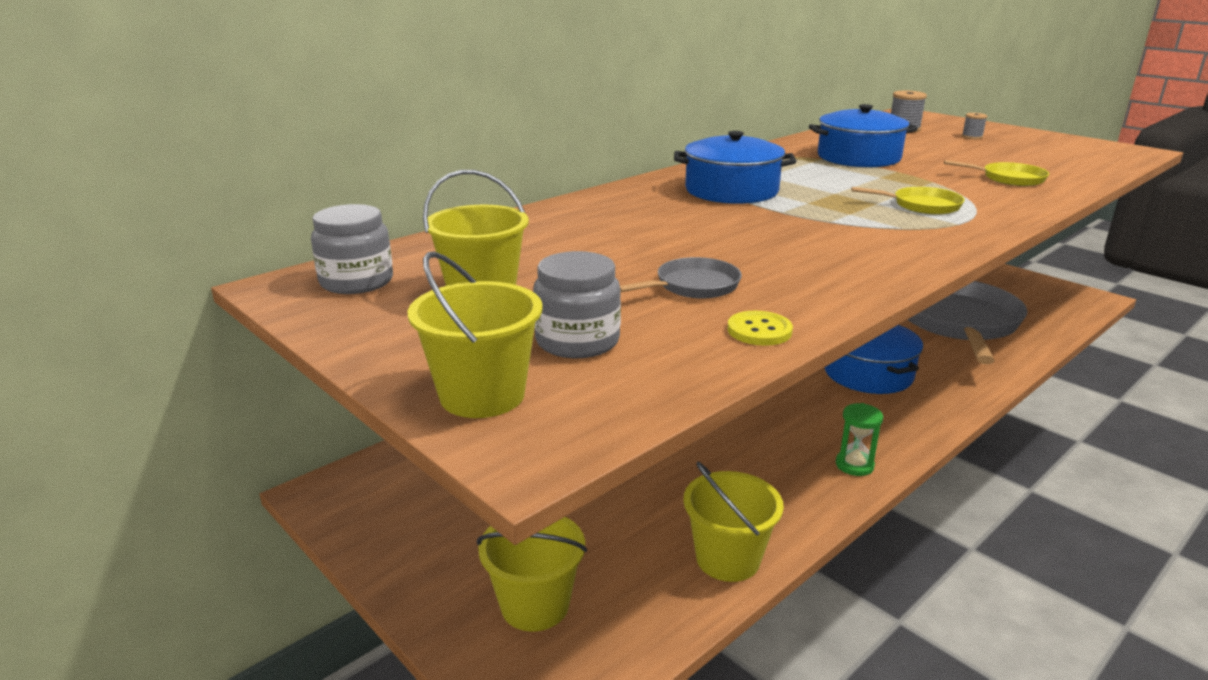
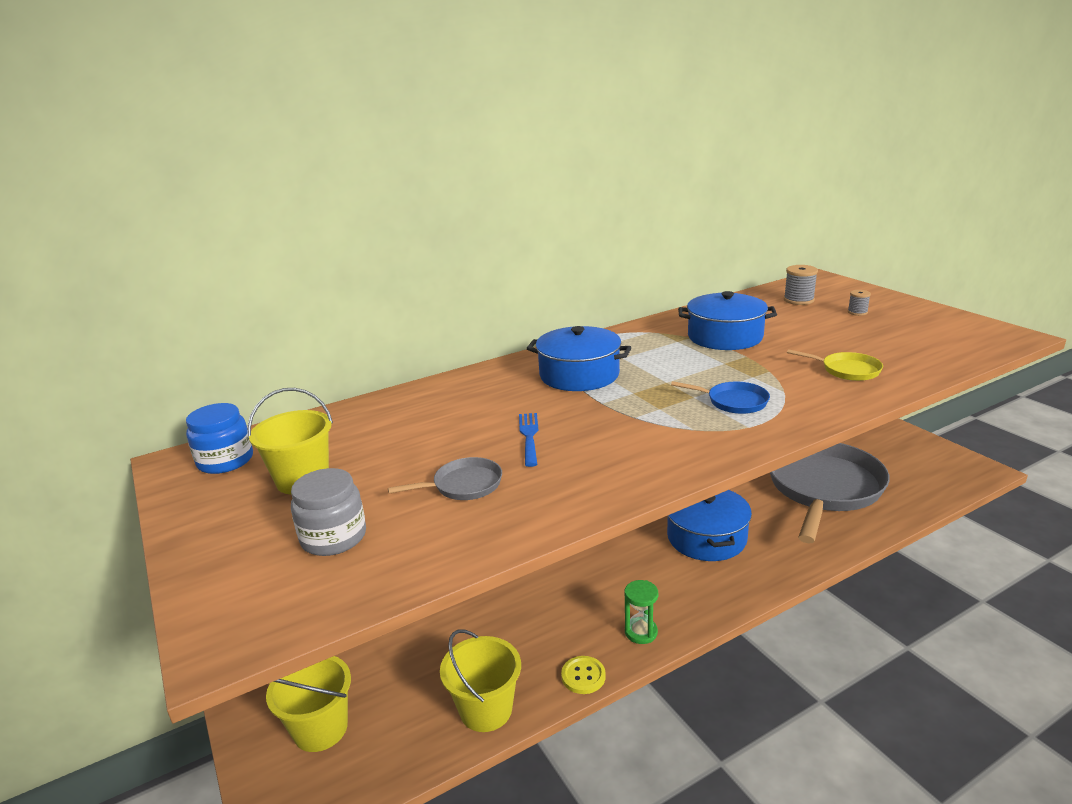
camera: 15 degrees right, 0 degrees up
(356, 282) = (225, 461): grey jar -> blue jar
(482, 395) = (230, 585): yellow bucket -> none
(727, 242) = (529, 436): none -> blue fork
(759, 330) = (477, 540): yellow button -> yellow button (583, 676)
(922, 206) = (733, 402): yellow pan -> blue pan

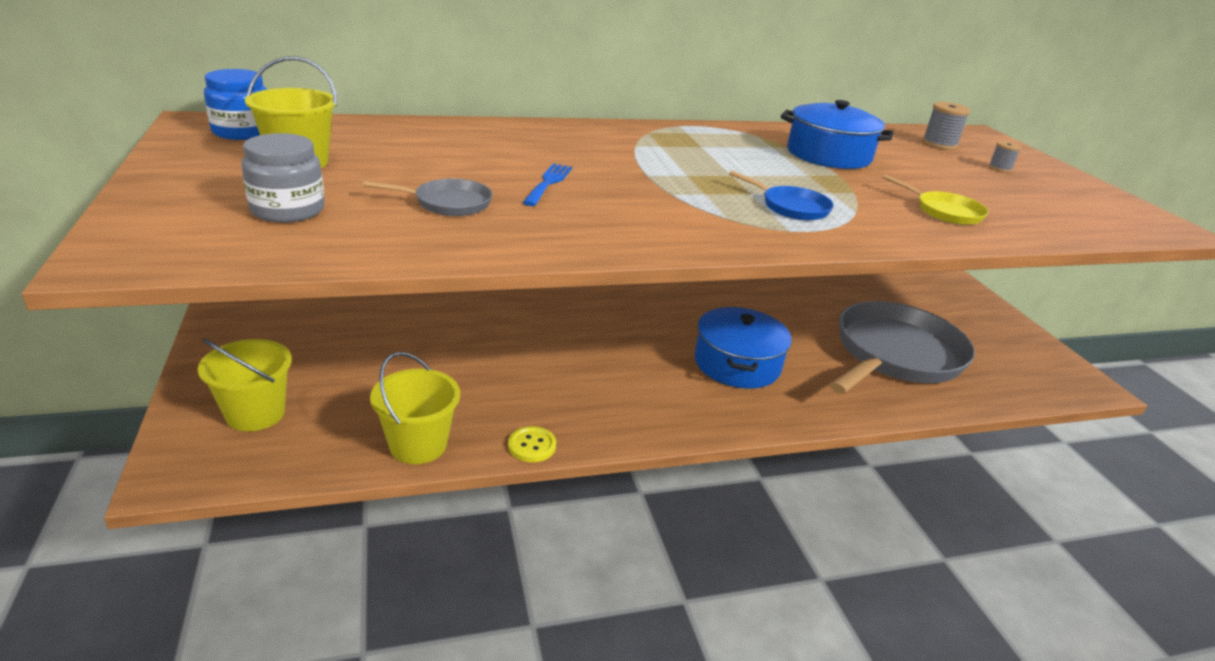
camera: 10 degrees right, 5 degrees up
(579, 375) = (643, 149): blue pot -> none
(641, 632) = (614, 426): green hourglass -> none

